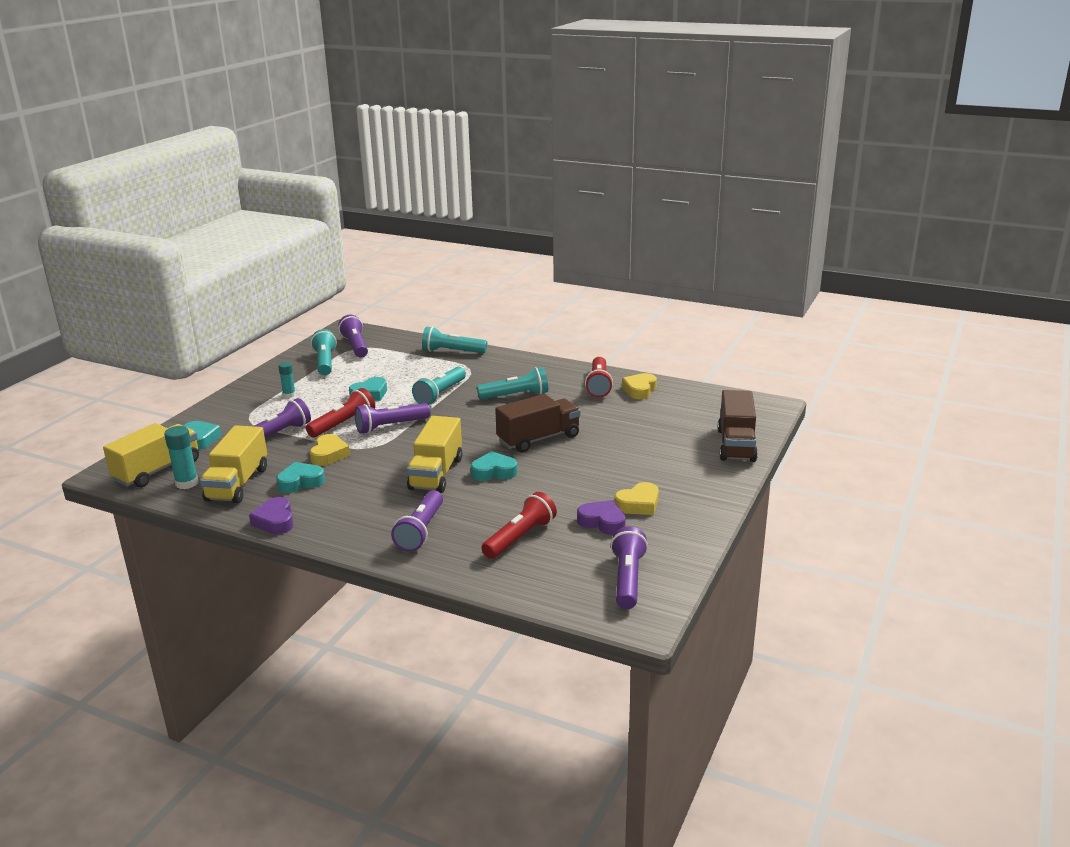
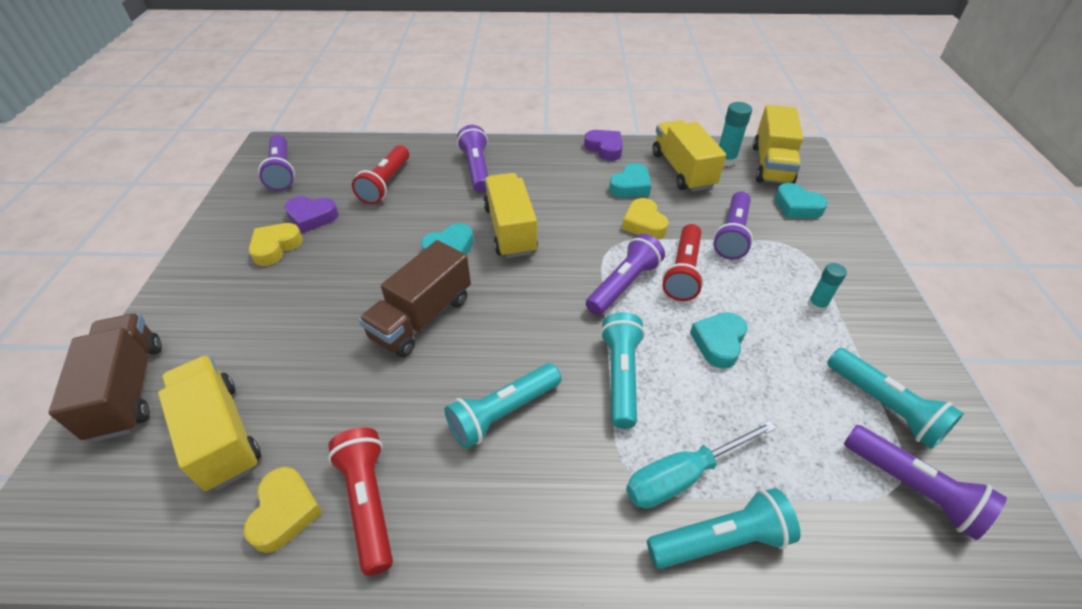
camera: 155 degrees right, 20 degrees up
(447, 365) = (683, 476): none -> turquoise screwdriver
(674, 417) = (221, 435): none -> yellow truck

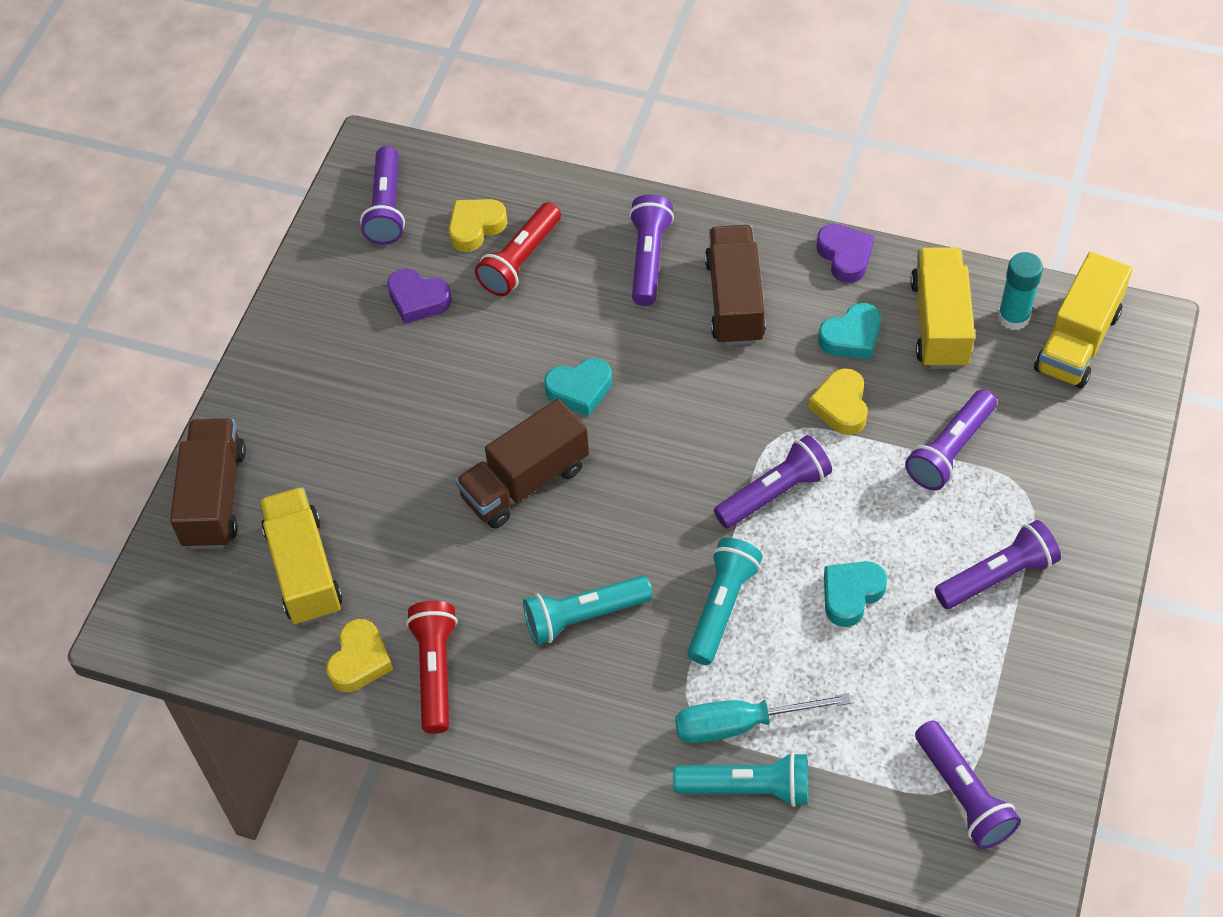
camera: 20 degrees right, 10 degrees up
(276, 247) = (371, 340): yellow heart -> yellow heart (475, 227)
(510, 230) = (663, 377): yellow truck -> none
(543, 181) = (734, 300): none -> brown truck
(683, 272) = (856, 491): red flashlight -> none
(797, 206) = (1067, 424): turquoise heart -> none
(817, 305) = (997, 576): turquoise glue stick -> purple flashlight
(884, 406) = (992, 711): turquoise flashlight -> none

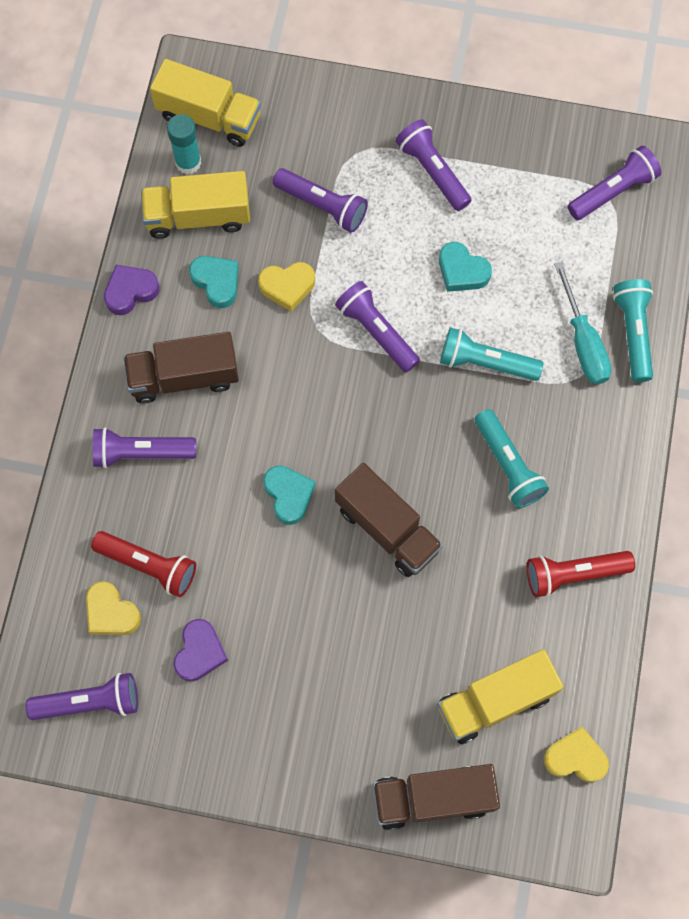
camera: 100 degrees left, 15 degrees up
(360, 660) = (573, 637): yellow heart -> yellow heart (575, 758)

